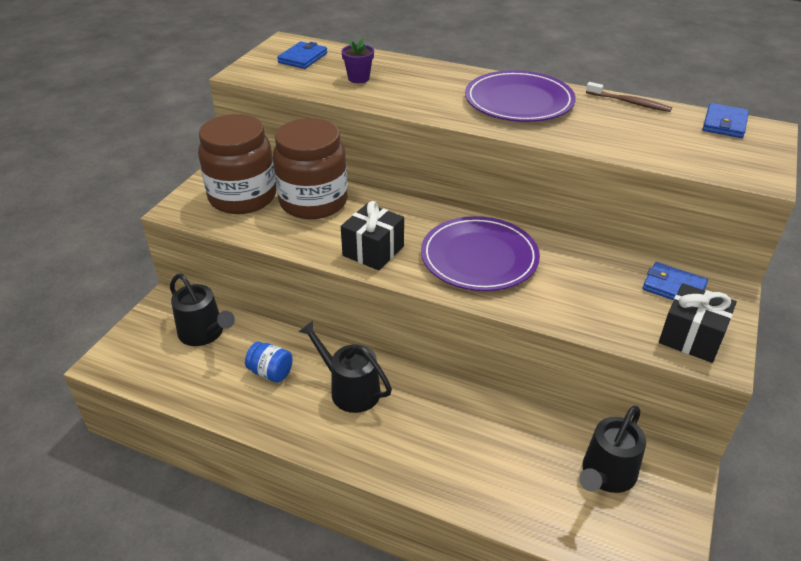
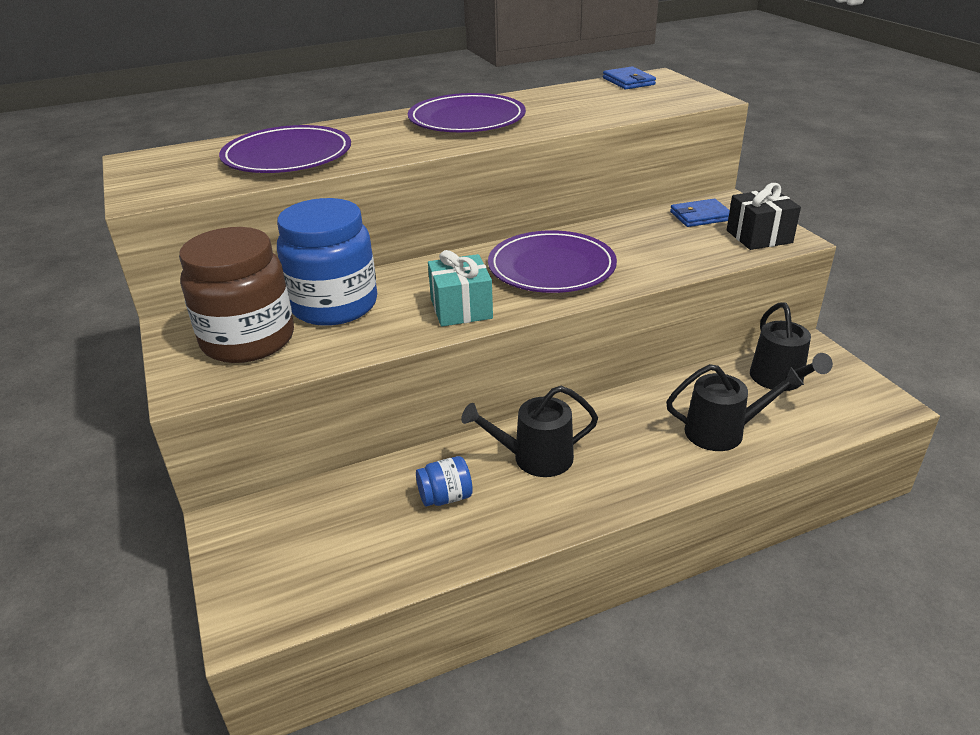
camera: 45 degrees left, 5 degrees down
(204, 333) = (320, 516): black watering can -> black watering can (722, 431)
(303, 58) = (188, 163): blue wallet -> none
(313, 202) = (334, 305): brown jar -> blue jar
(358, 78) = (287, 156): purple flower pot -> purple plate
(373, 251) = (461, 309): black gift -> turquoise gift
(629, 102) = (546, 92): brown toothbrush -> none

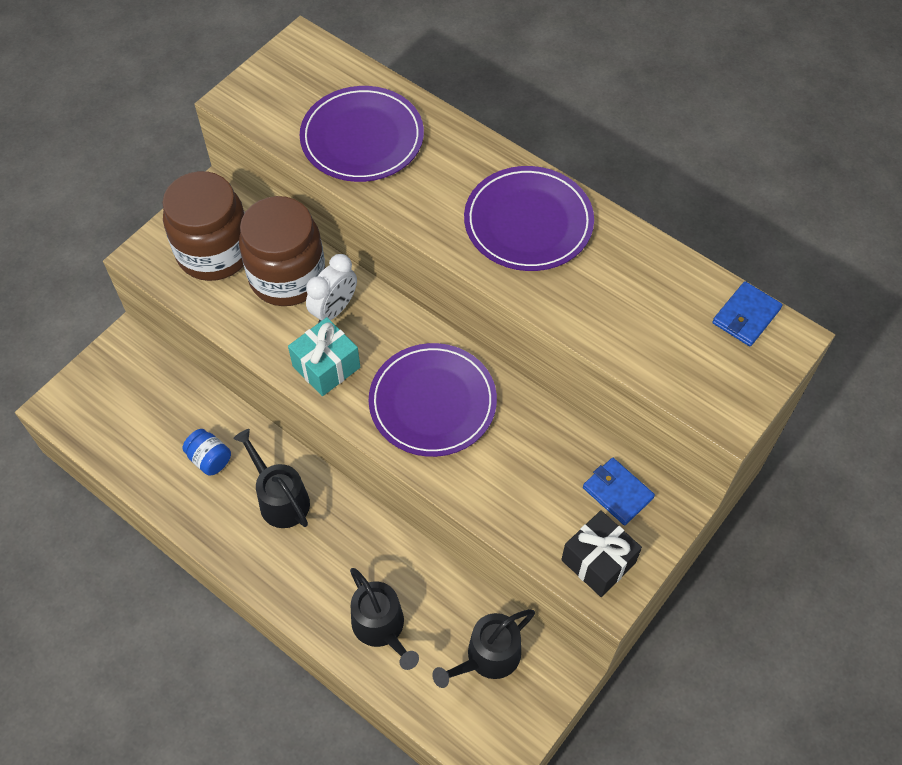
camera: 60 degrees right, 25 degrees up
(334, 305) = (287, 277): blue jar -> brown jar
(402, 290) = (334, 310): none -> white clock

